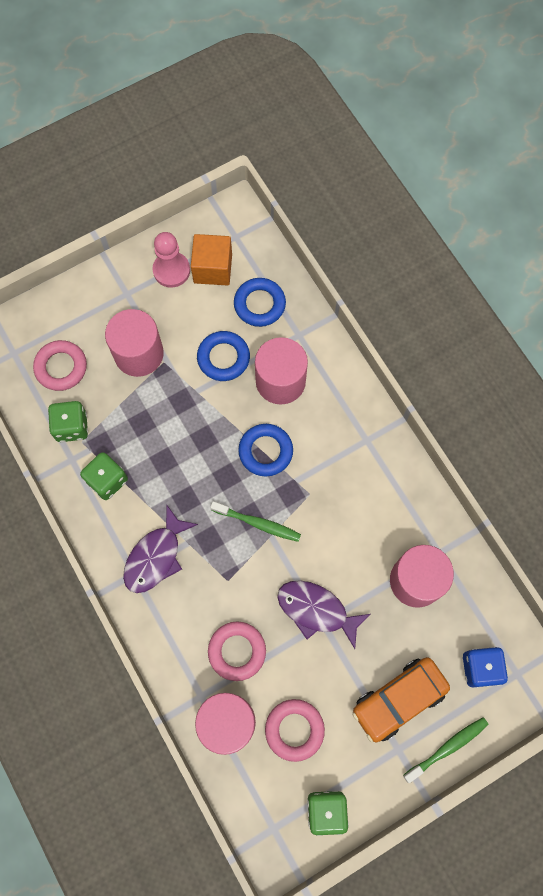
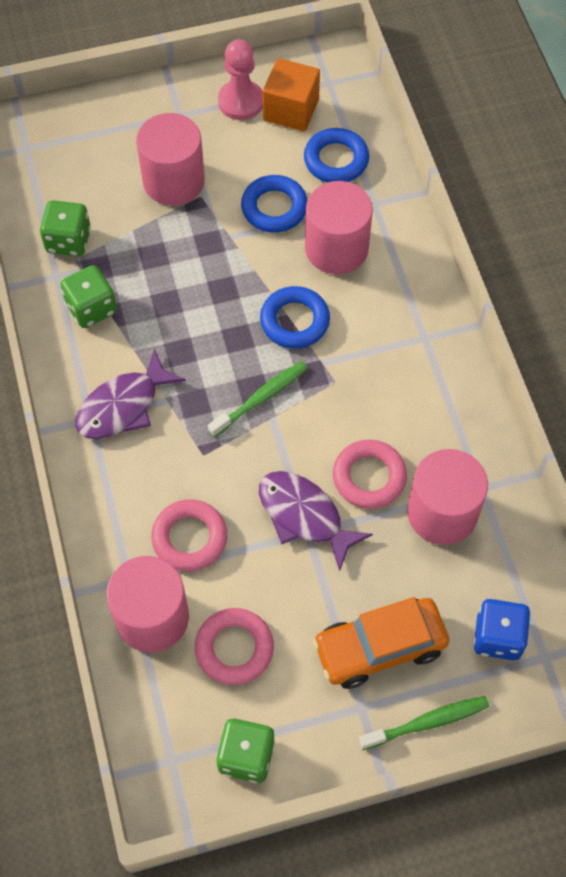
camera: 15 degrees right, 10 degrees down
(61, 367) = (77, 175): pink ring -> pink ring (369, 477)
(257, 523) = (260, 399): green toothbrush -> green toothbrush turned 75 degrees counterclockwise

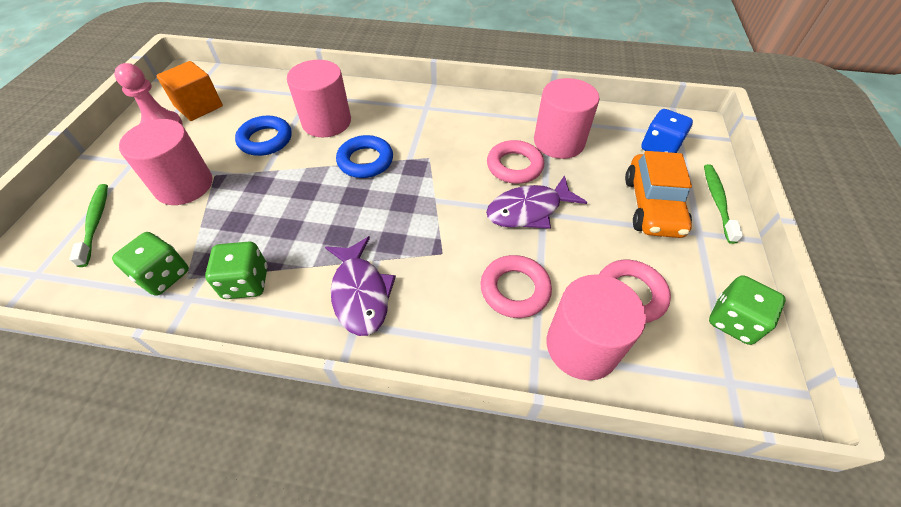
camera: 65 degrees left, 10 degrees down
(260, 399) = (415, 201): green toothbrush -> green toothbrush (95, 223)
(336, 160) = (260, 100): blue ring -> none

